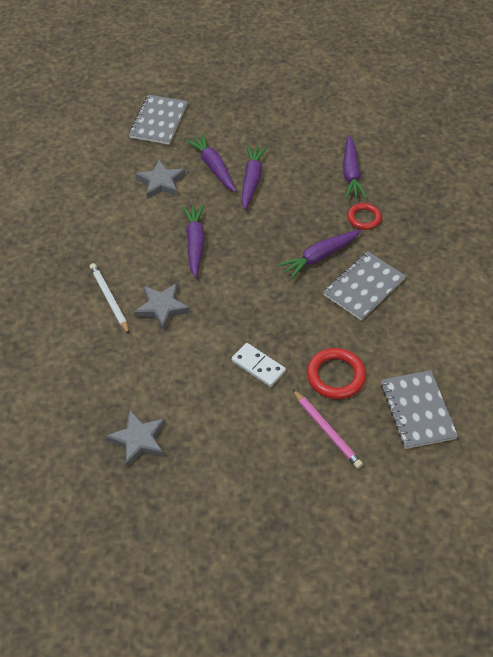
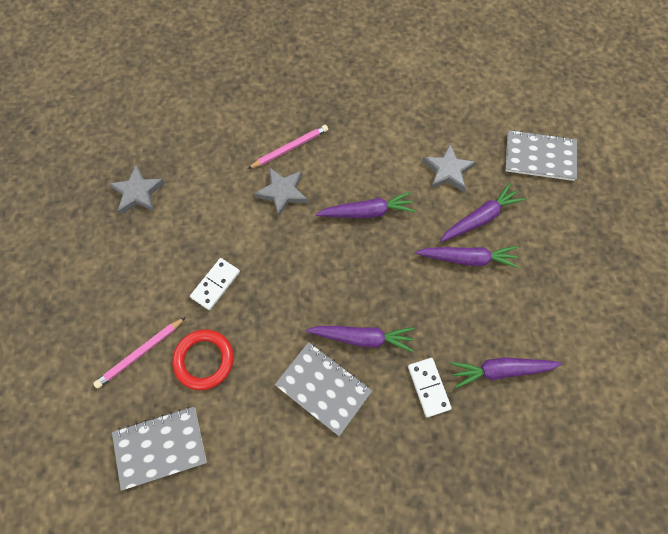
camera: 85 degrees right, 15 degrees up
(109, 299) = (290, 148): white pencil -> pink pencil
(319, 257) = (362, 338): purple carrot -> purple carrot turned 135 degrees clockwise
(364, 218) = (428, 387): red ring -> white domino

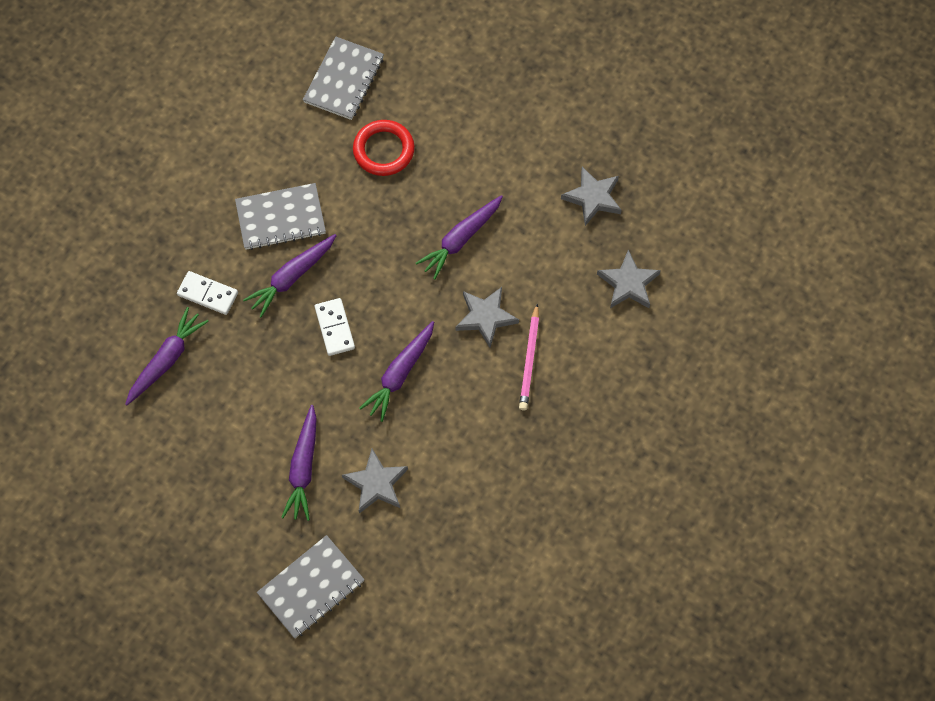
camera: 130 degrees right, 0 degrees up
(140, 353) = (432, 110): pink pencil -> none
(189, 131) = (628, 283): none -> grey star
(215, 284) = (442, 201): white domino -> white domino (335, 328)
(467, 259) = (278, 420): purple carrot -> purple carrot (461, 239)

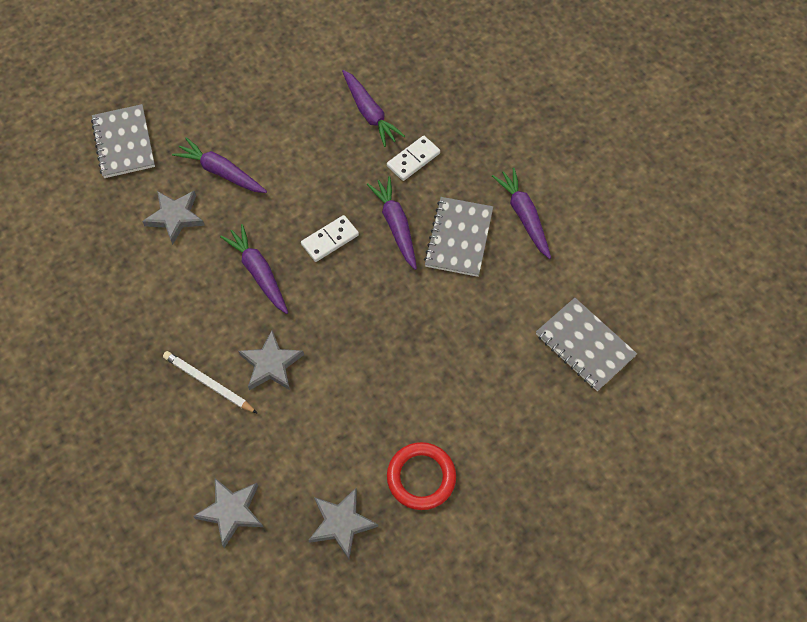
camera: 115 degrees right, 5 degrees down
(335, 328) = (330, 240): white domino -> white domino turned 45 degrees counterclockwise
(383, 150) = (489, 349): red ring -> red ring (421, 477)
(461, 239) = (360, 377): purple carrot -> purple carrot (524, 216)
(529, 360) = (208, 383): pink pencil -> white pencil

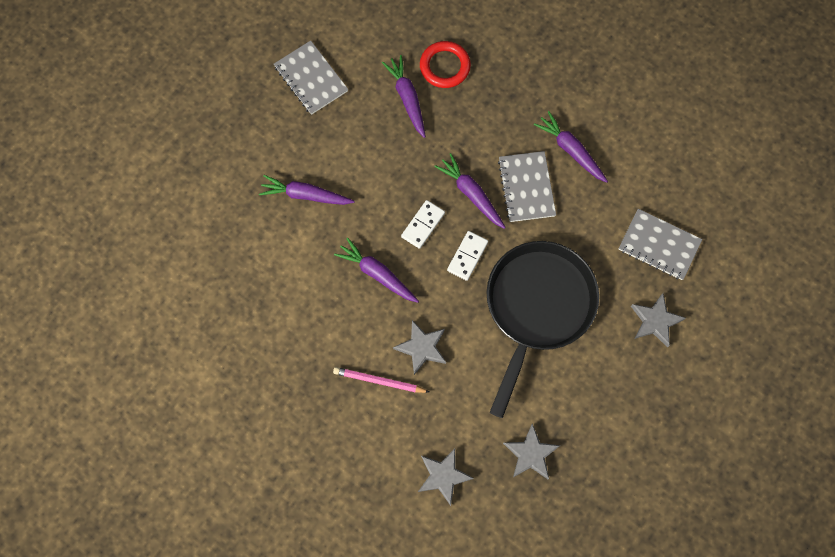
camera: 20 degrees left, 10 degrees up
(124, 143) = (209, 196): grey notebook -> grey notebook (311, 79)
(175, 217) = (285, 249): grey star -> grey star (655, 321)
(208, 383) = (379, 381): white pencil -> pink pencil
(369, 113) = (407, 98): purple carrot -> purple carrot turned 150 degrees counterclockwise
(413, 159) = (461, 129): white domino -> white domino (467, 256)
(418, 365) = (537, 307): none -> black pan
(421, 477) = (576, 396): red ring -> red ring (445, 66)

